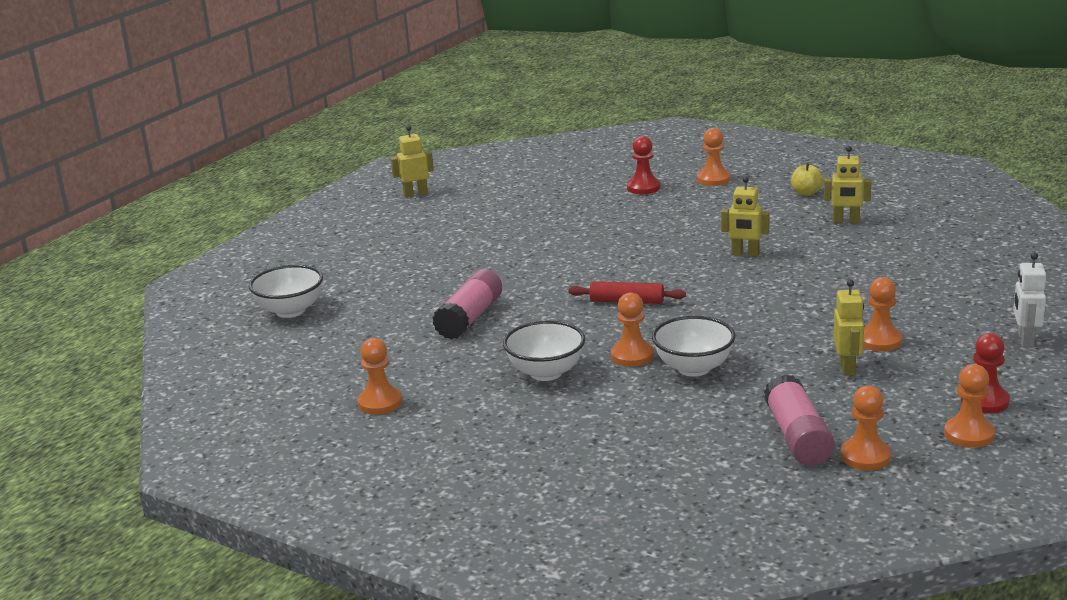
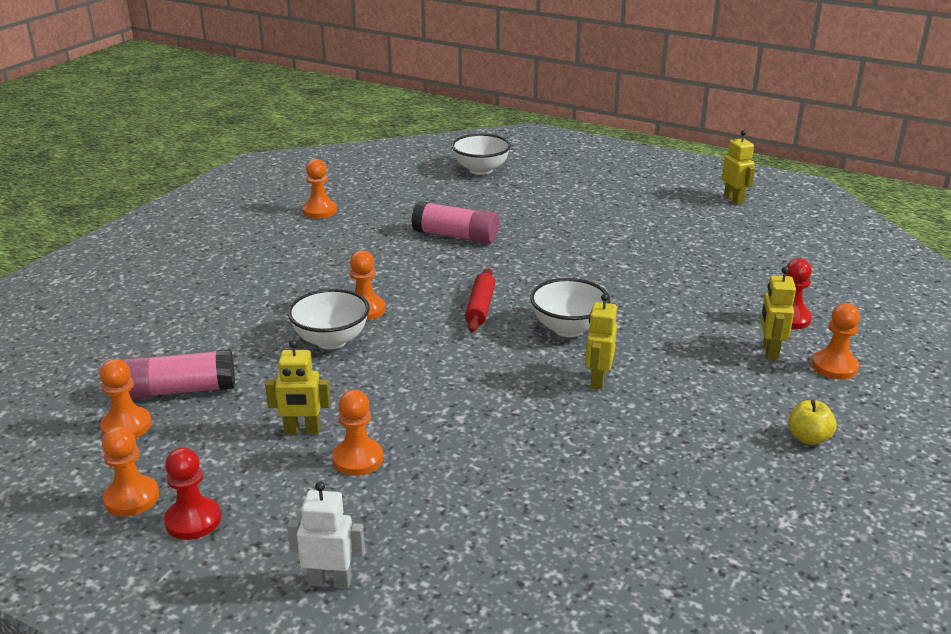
camera: 85 degrees right, 5 degrees up
(546, 372) = (346, 271): white bowl -> white bowl (568, 328)
(846, 221) = (711, 465): yellow robot -> yellow robot (770, 350)

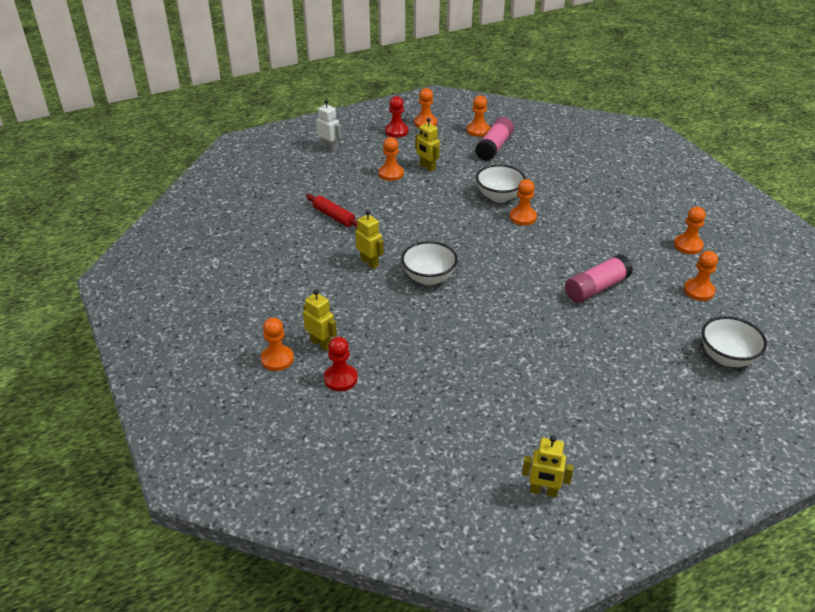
camera: 125 degrees right, 10 degrees up
(302, 430) = (427, 167): yellow robot -> yellow robot turned 75 degrees counterclockwise
(330, 581) = (329, 147): white robot -> white robot turned 90 degrees counterclockwise
(397, 194) = (699, 291): none -> orange pawn
(480, 307) = (486, 257): red rolling pin -> red rolling pin (334, 216)
(808, 438) = (244, 303): yellow apple -> none

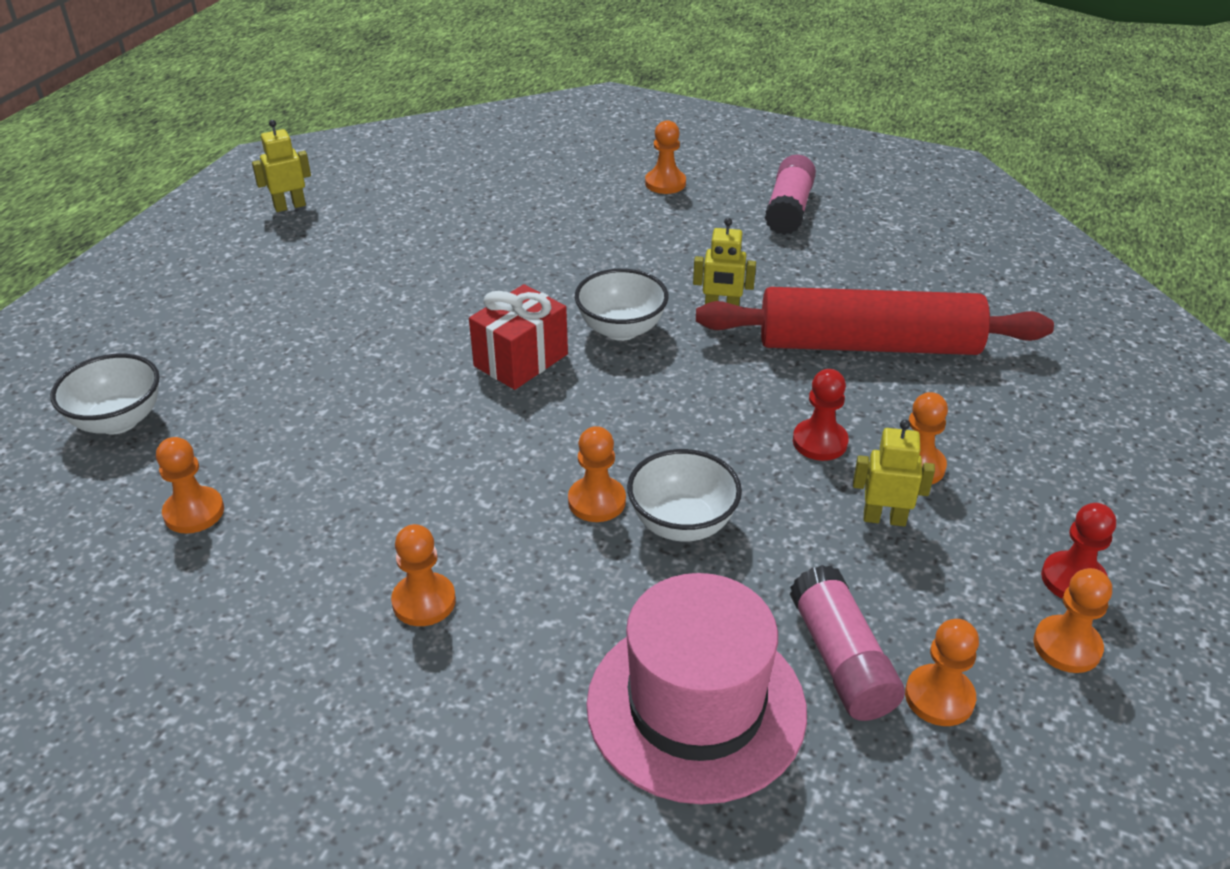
camera: 140 degrees right, 0 degrees up
(321, 343) = (644, 212): yellow robot -> none
(329, 147) = (1097, 461): white robot -> none
(334, 216) = (868, 345): red rolling pin -> red rolling pin, size x2.37
(340, 378) = (580, 196): red pawn -> red pawn (820, 442)
(494, 287) = (521, 360): none -> red gift
(551, 157) = (696, 707): none -> pink hat
(596, 288) = (370, 432): pink glue stick -> pink glue stick (789, 210)
(688, 245) = (247, 606): orange pawn -> orange pawn (424, 601)

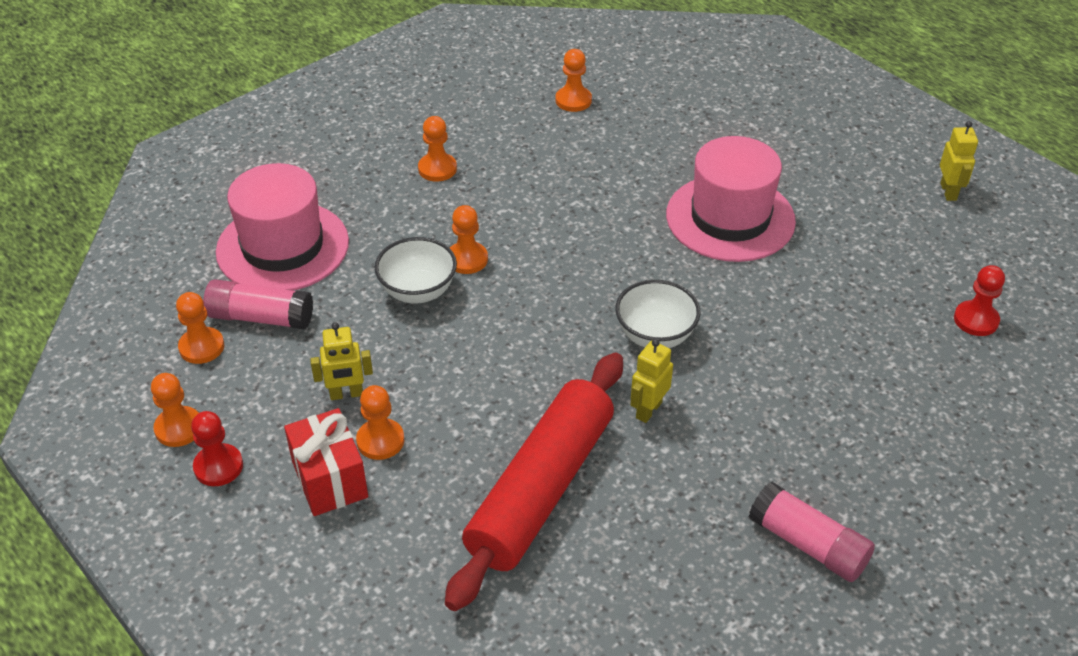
camera: 115 degrees right, 5 degrees up
(118, 421) = (682, 82): white bowl -> none
(401, 323) = (730, 218): none -> pink hat
(521, 360) = (645, 267): red gift -> red gift (330, 479)
(665, 183) = (906, 460): orange pawn -> none
(820, 442) = (444, 396): red pawn -> red pawn (976, 320)
(884, 518) = (346, 394): yellow robot -> yellow robot turned 45 degrees clockwise

